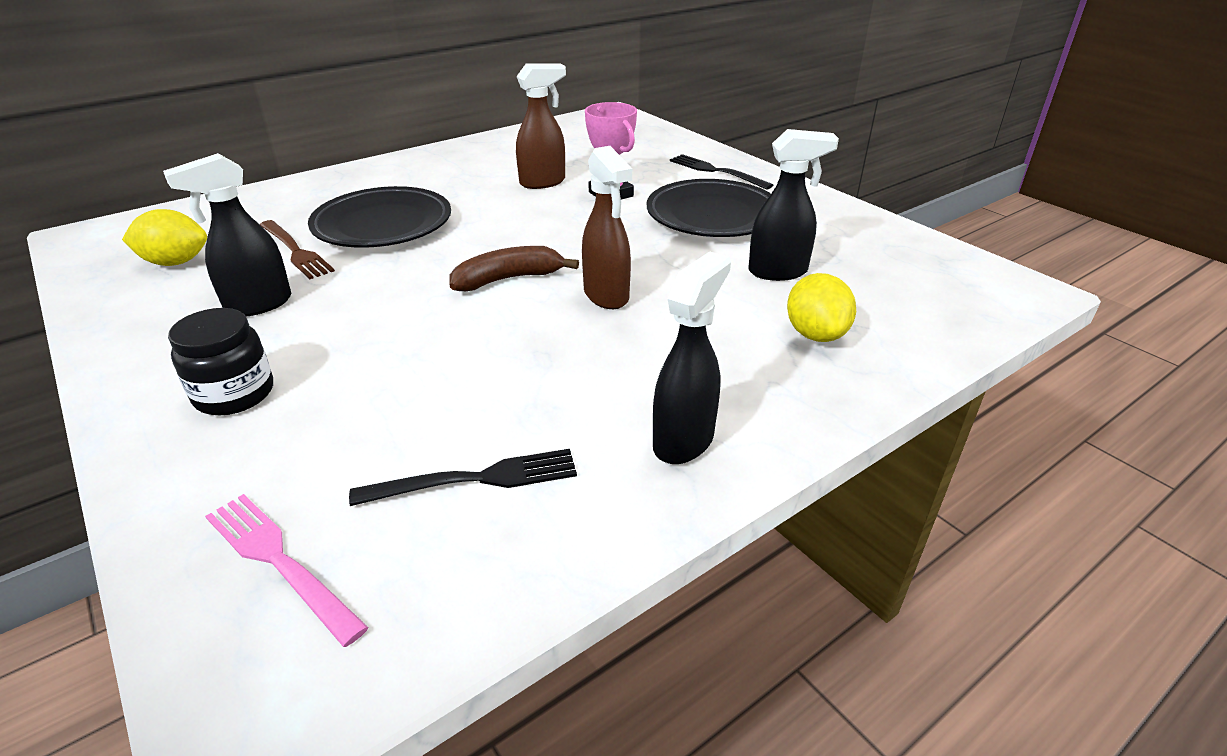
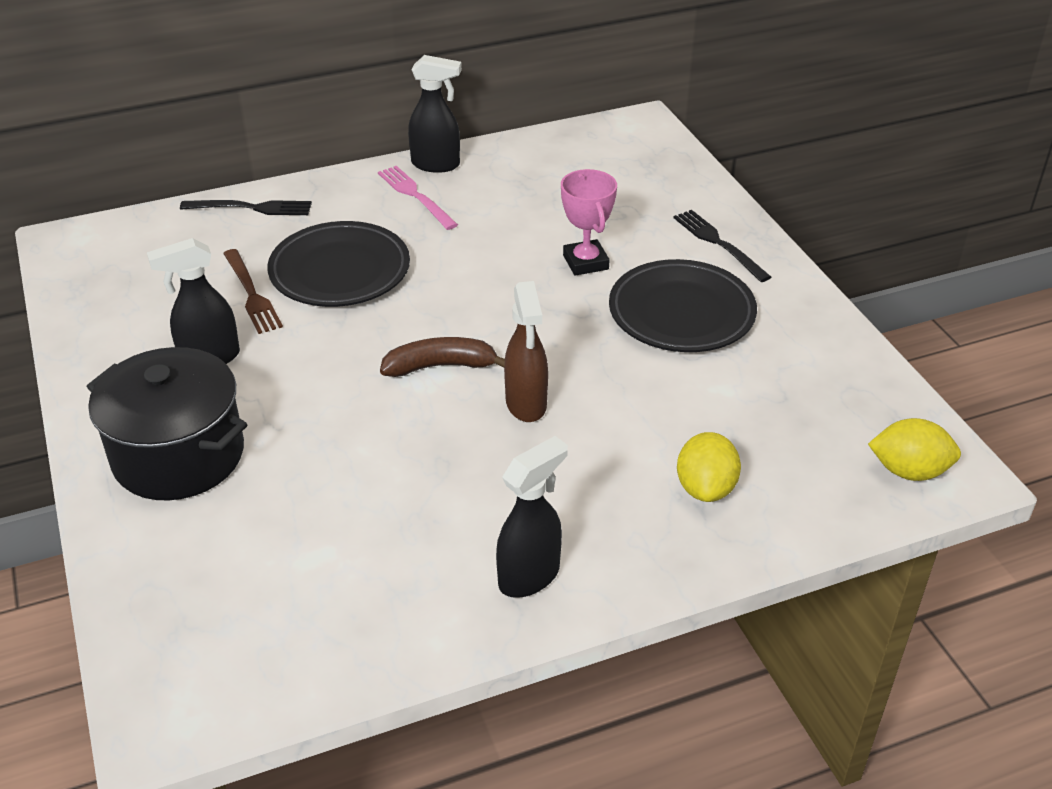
camera: 15 degrees right, 5 degrees up
(175, 262) = (143, 291): yellow lemon -> yellow lemon (909, 471)
(234, 394) = (178, 455): black jar -> black pot
(279, 561) = (193, 614): pink fork -> pink fork (415, 196)
(476, 479) = (349, 577): black fork -> black fork (252, 208)
(543, 182) = (520, 232): brown spray bottle -> none
(778, 272) = (711, 404): black spray bottle -> black spray bottle (436, 165)

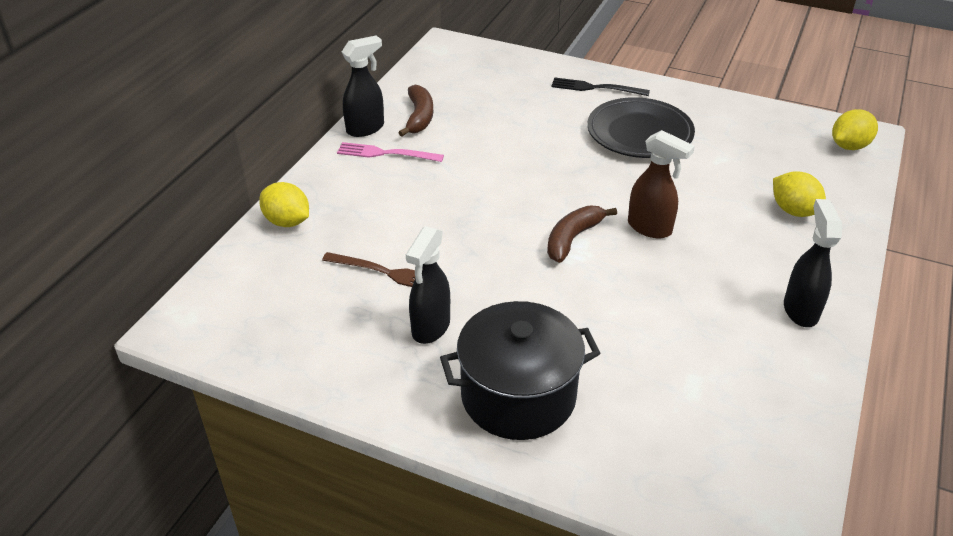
camera: 45 degrees left, 0 degrees up
(252, 208) = (287, 222): black fork -> yellow lemon
(340, 271) = (418, 224): black plate -> none
(497, 179) = (419, 117): none -> brown banana
(585, 262) = (548, 135): pink trophy -> none

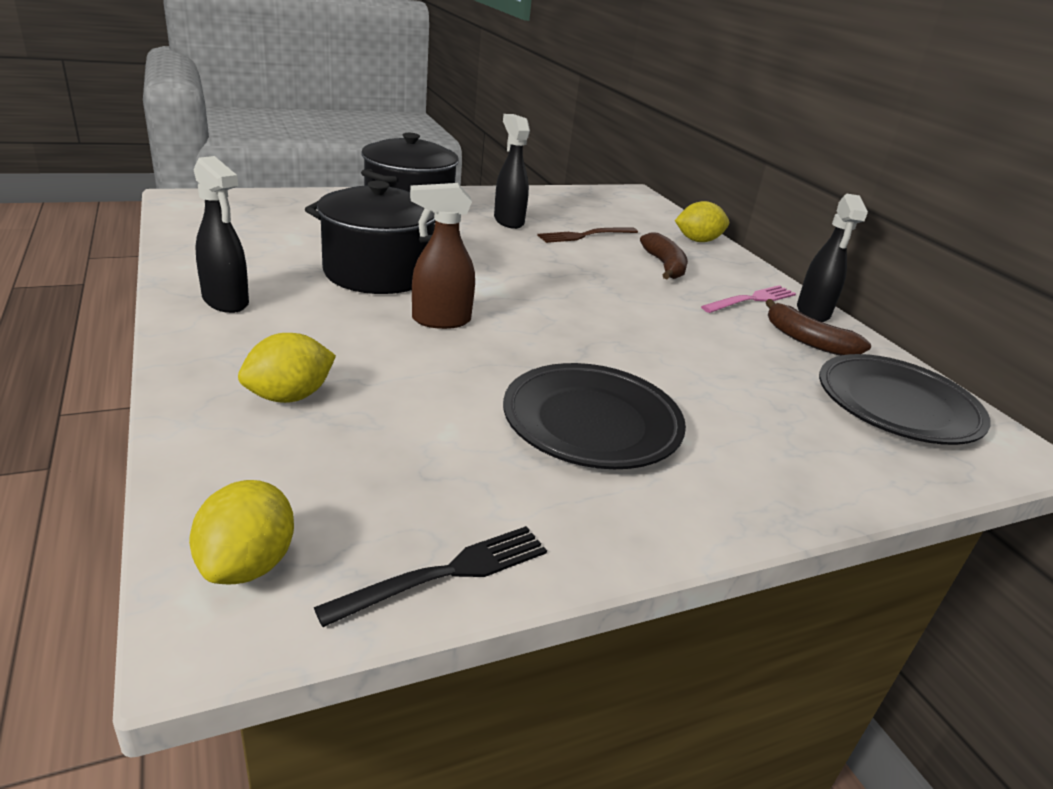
camera: 130 degrees right, 10 degrees down
(457, 76) = (897, 406): none -> black plate
(573, 238) = (497, 291): brown banana -> brown banana (664, 266)
(595, 88) = (752, 474): black fork -> black fork (446, 573)
(651, 298) = (378, 273): none -> black pot
(793, 211) = (289, 396): yellow lemon -> yellow lemon turned 45 degrees counterclockwise

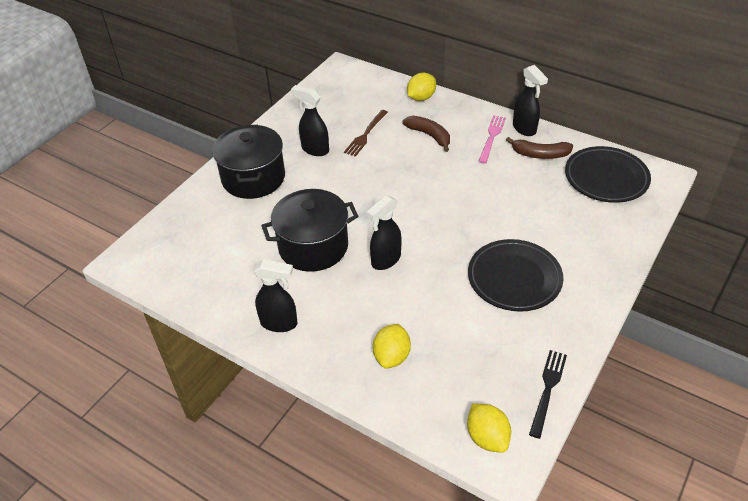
camera: 30 degrees left, 15 degrees up
(440, 320) = (385, 260): brown spray bottle -> black spray bottle

